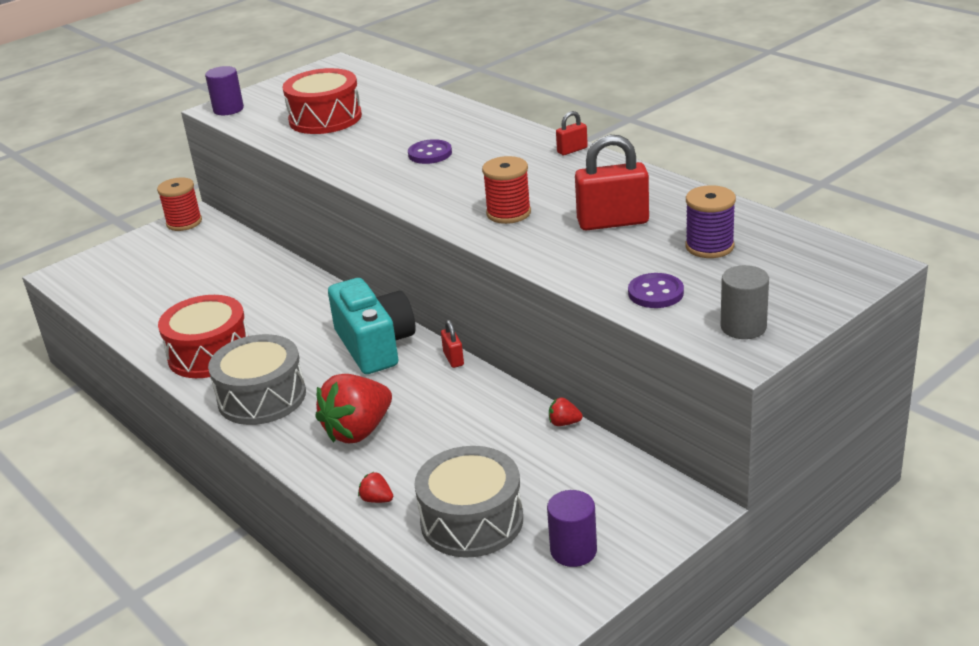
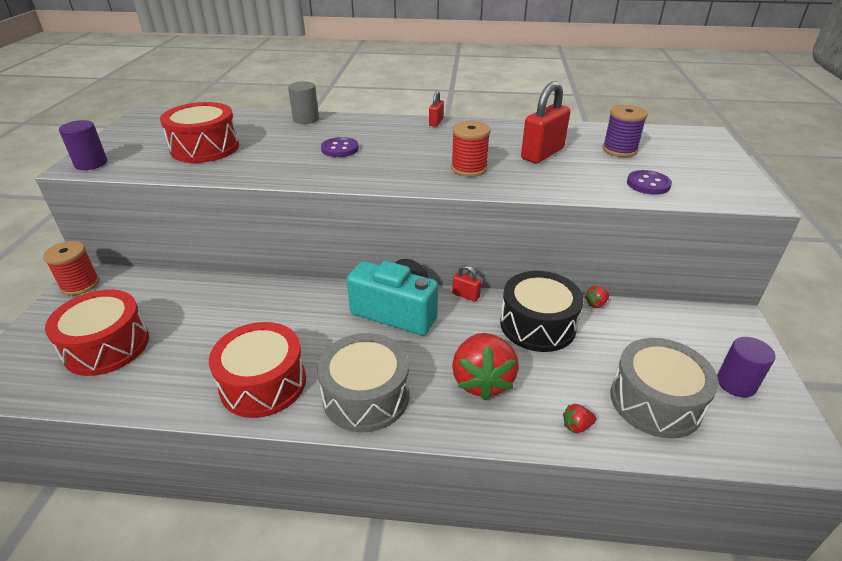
camera: 45 degrees left, 5 degrees up
(150, 280) = (107, 346): none -> red drum
(476, 413) = (537, 325): none -> black drum
(743, 327) = (726, 185): grey cylinder -> grey cylinder (306, 119)

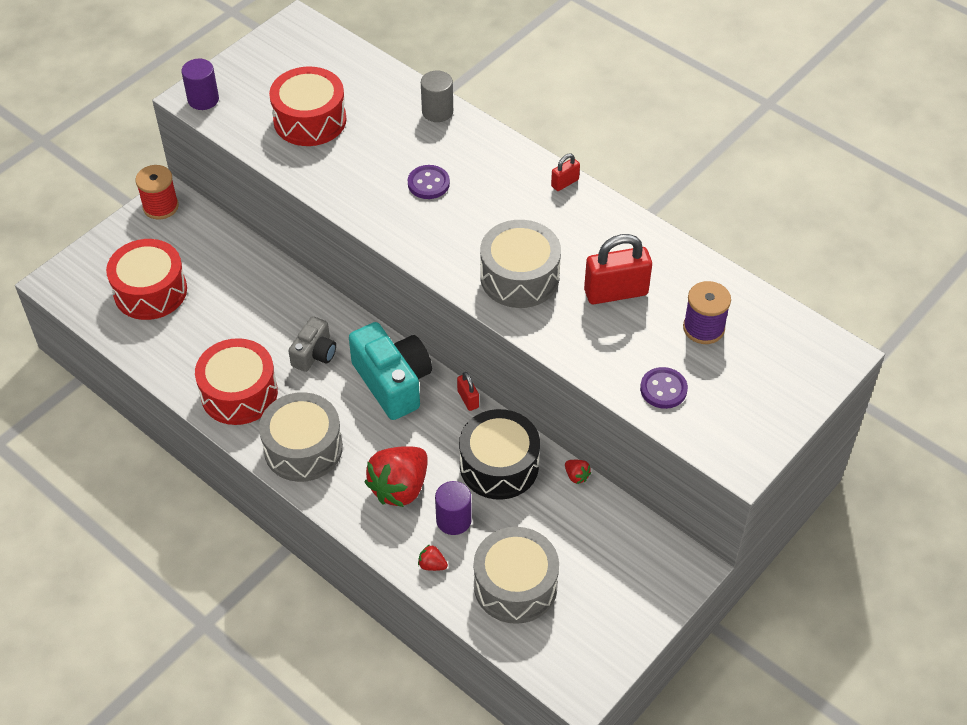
camera: 35 degrees right, 15 degrees up
(311, 322) = (314, 354): none -> grey camera
(469, 168) = (519, 277): red spool -> grey drum
(596, 304) = (576, 476): red strawberry -> red strawberry turned 135 degrees counterclockwise
(736, 383) = (601, 614): purple cylinder -> purple cylinder (453, 520)

